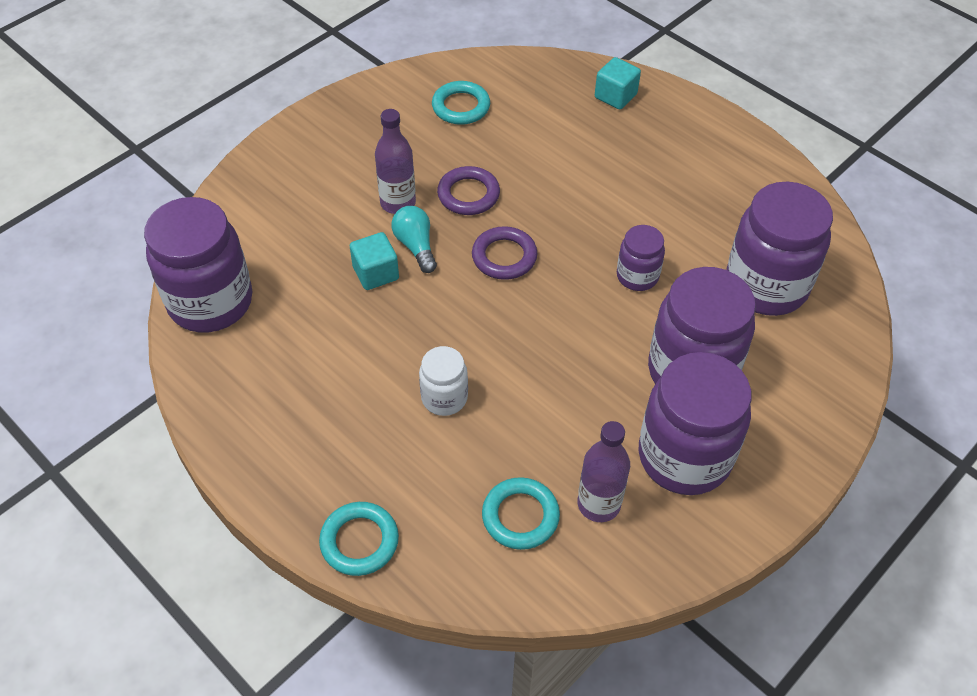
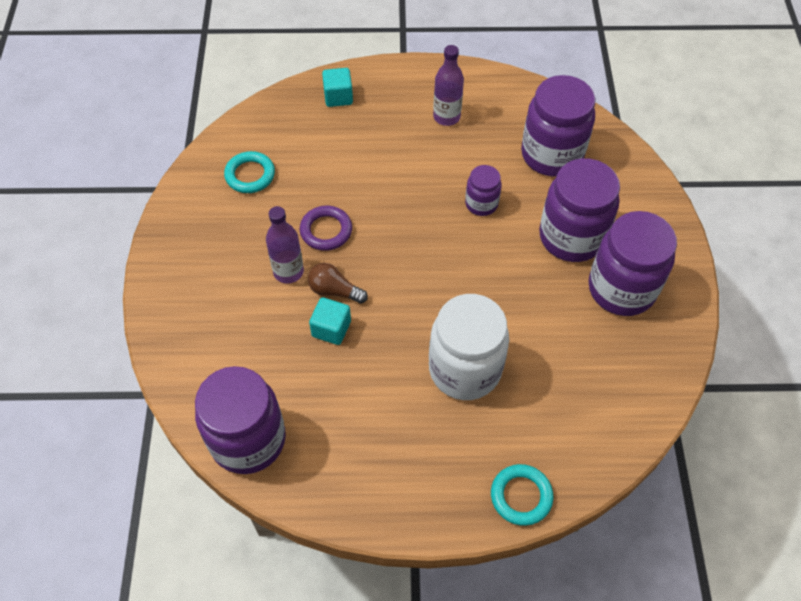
camera: 45 degrees left, 5 degrees up
(416, 246) = (334, 290): turquoise light bulb -> brown light bulb
(444, 398) = (465, 369): white jar -> white jar, size x1.96
(504, 257) = (395, 253): purple ring -> none
(520, 516) = (583, 398): turquoise ring -> none
(598, 504) = (612, 354): purple bottle -> purple bottle (446, 117)

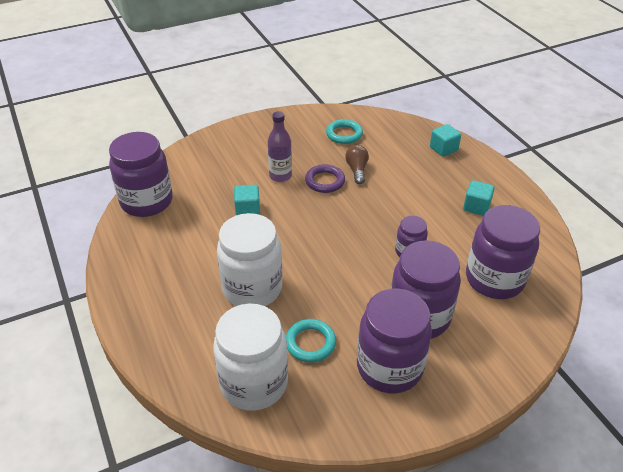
camera: 65 degrees right, 15 degrees down
(334, 290) = (279, 201): brown light bulb -> brown light bulb (357, 170)
(446, 117) = (476, 207): purple bottle -> turquoise cube
(521, 496) = (158, 355): turquoise ring -> turquoise ring (310, 343)
(595, 413) = (254, 383): none -> white jar

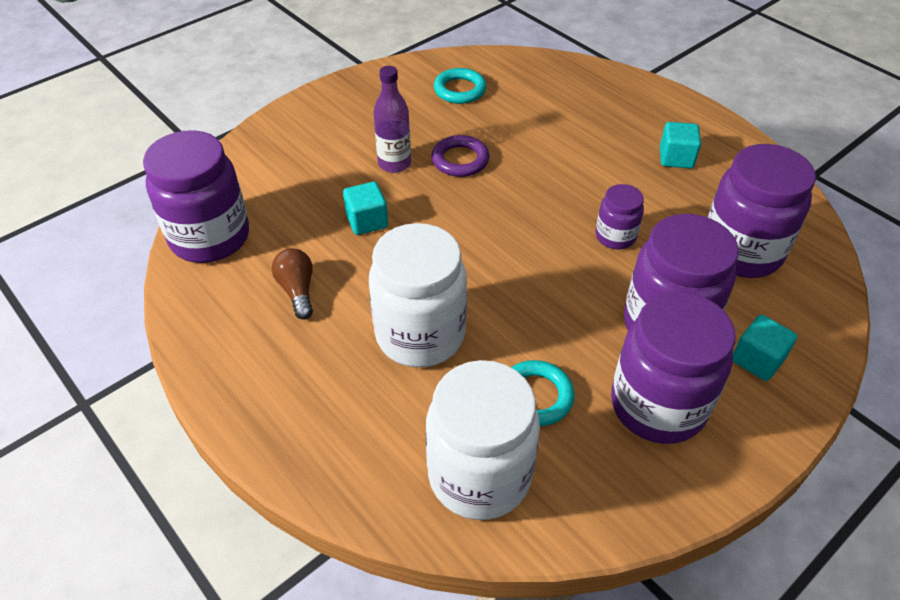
camera: 15 degrees left, 5 degrees up
(357, 170) = (497, 136): brown light bulb -> brown light bulb (297, 290)
(443, 149) = (600, 87): turquoise cube -> turquoise cube (757, 360)

